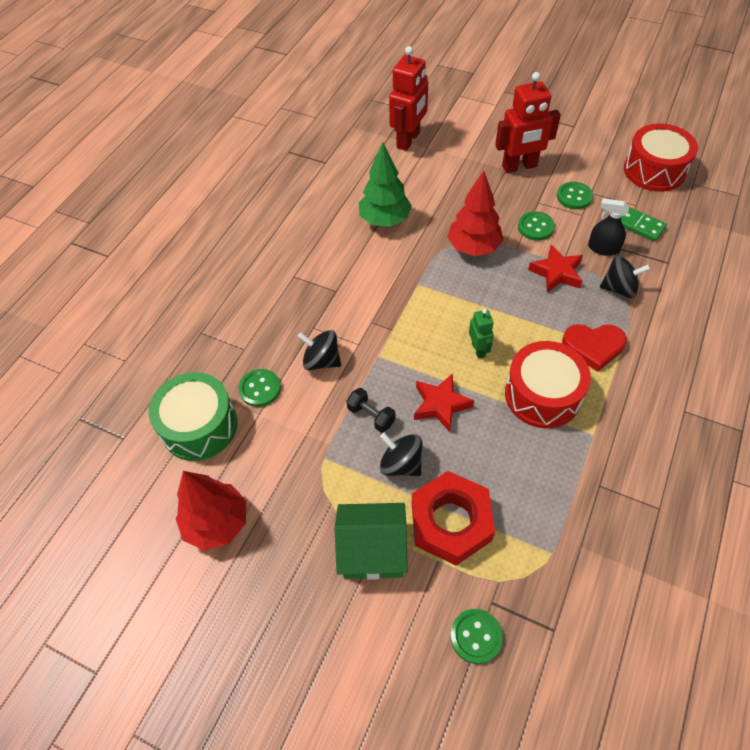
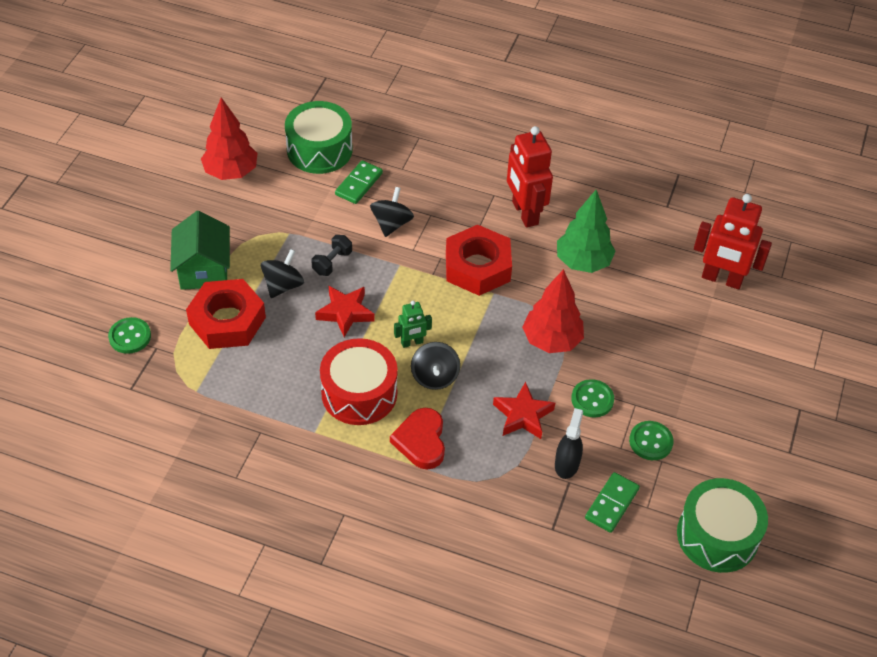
camera: 80 degrees right, 5 degrees down
(260, 389) = (359, 184): green button -> green domino
(385, 294) = (477, 267): none -> red nut
(519, 167) = (695, 388): red robot -> red robot (524, 213)
(619, 288) = (505, 473): black spinning top -> black spinning top (435, 377)
(654, 170) = (717, 536): red drum -> green drum

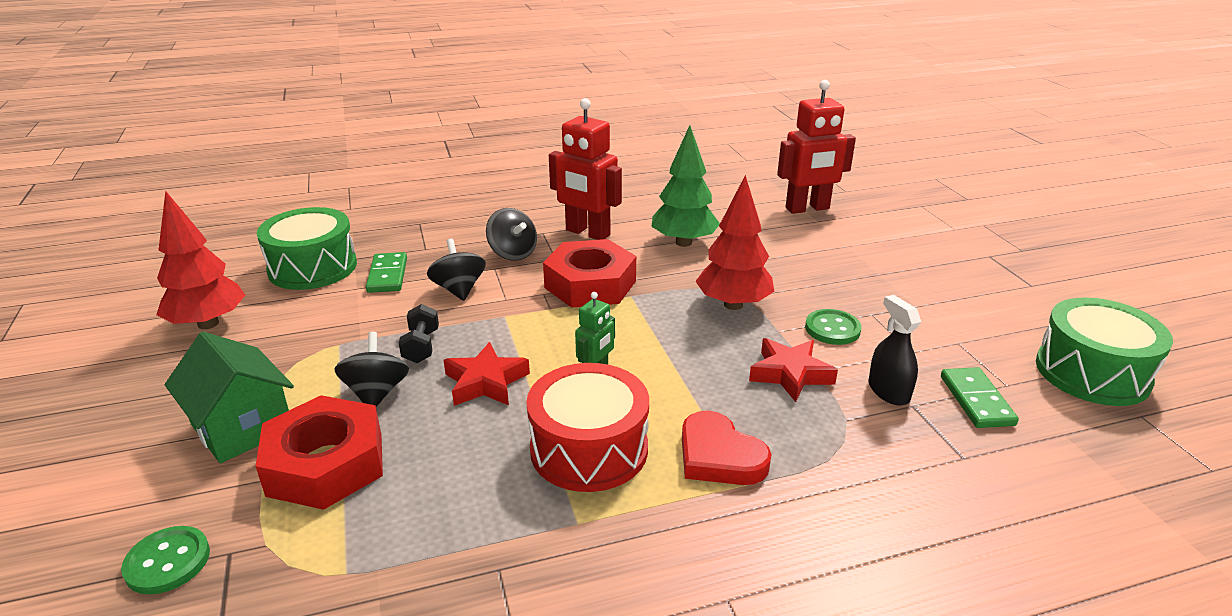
camera: 35 degrees left, 20 degrees down
(435, 377) = (658, 388): black spinning top -> black spinning top (513, 253)
(650, 441) = (927, 333): green button -> none

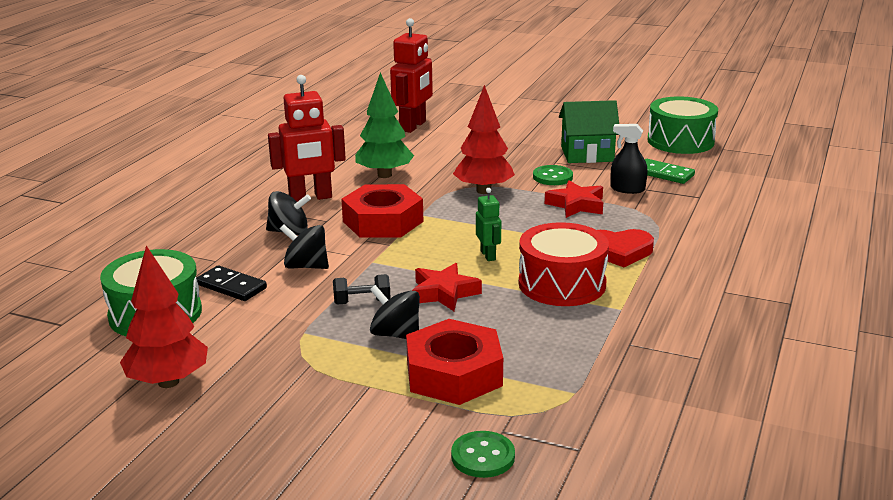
camera: 50 degrees left, 5 degrees down
(242, 427) = (358, 397): green house -> green house (587, 154)
(387, 275) = (231, 286): green domino -> black domino
(421, 346) = (362, 302): black dumbbell -> black dumbbell turned 45 degrees counterclockwise

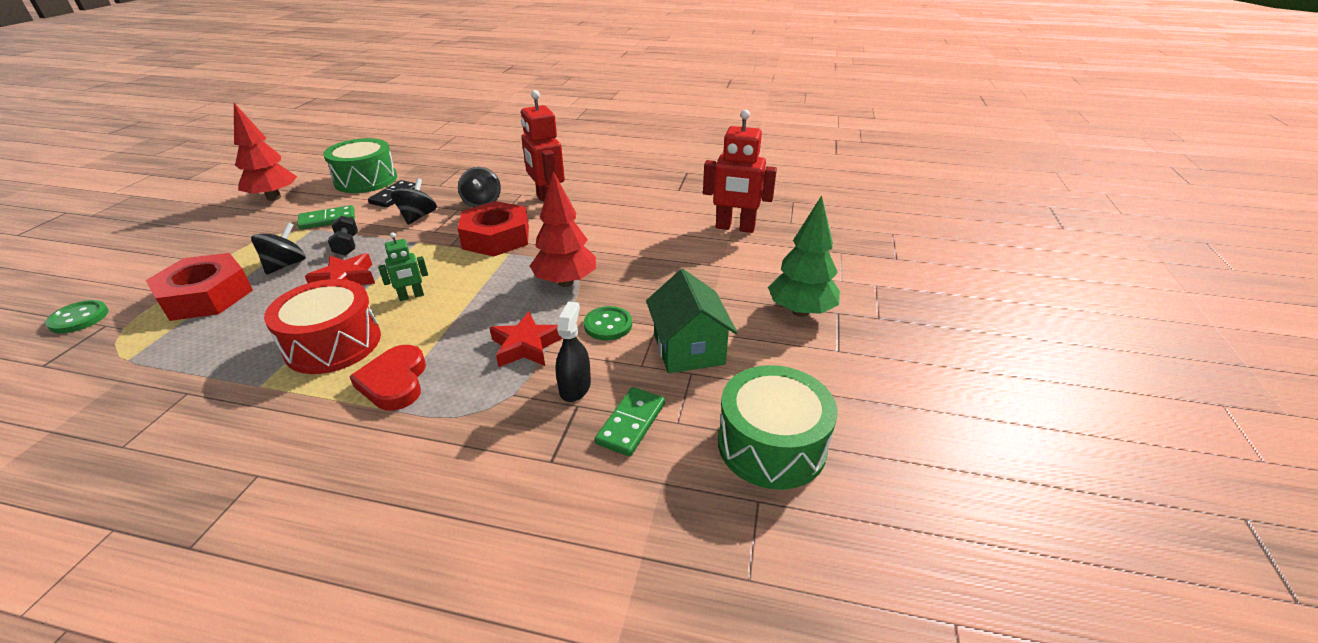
camera: 80 degrees right, 10 degrees up
(279, 325) = (327, 220): none -> green domino
(384, 175) = (601, 227): green tree -> green tree (801, 311)

